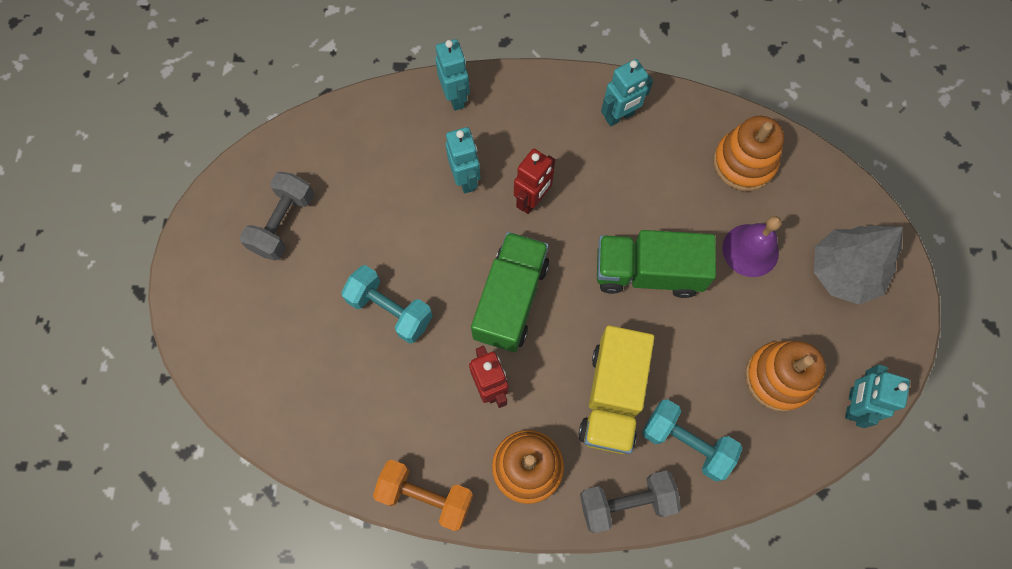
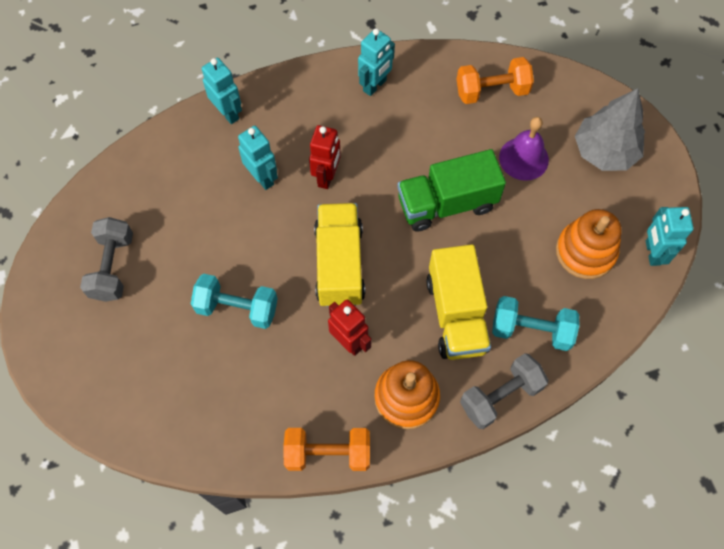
camera: 20 degrees left, 5 degrees down
(510, 300) = (339, 264): green truck -> yellow truck
(744, 163) = (491, 91): orange stacking toy -> orange dumbbell

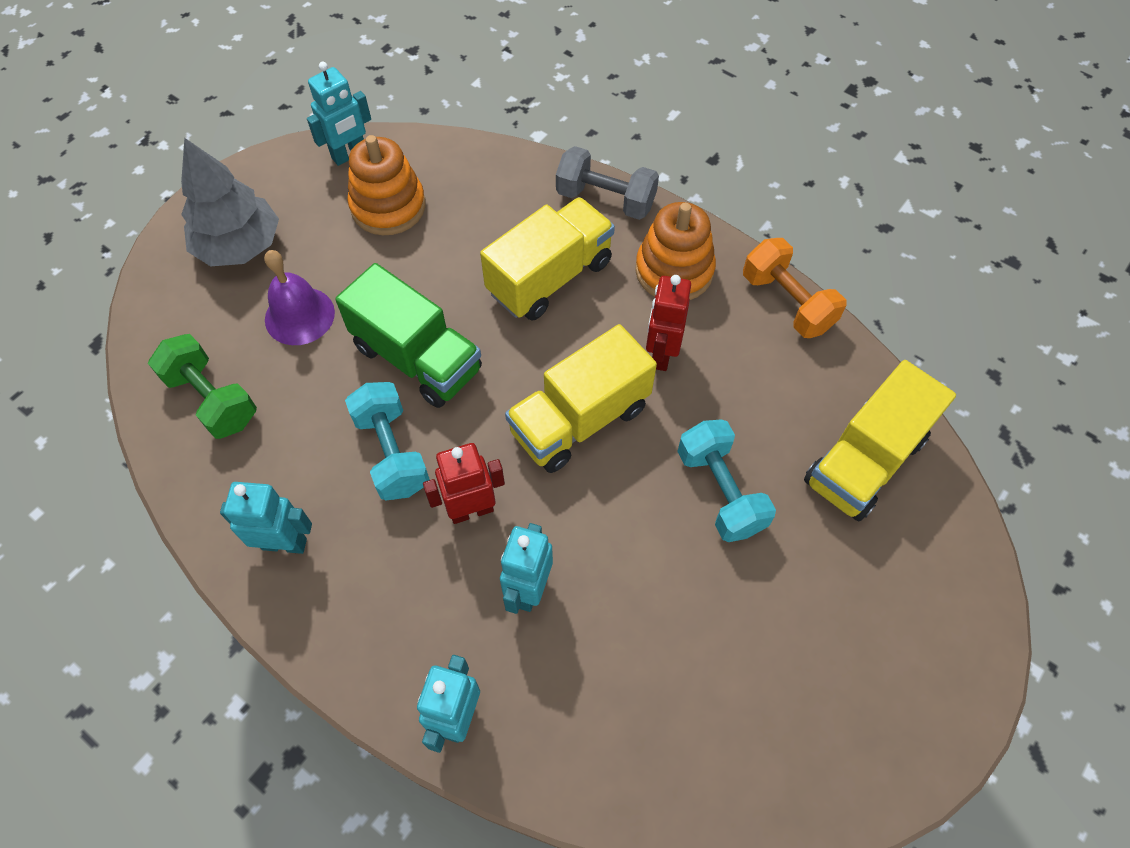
camera: 125 degrees left, 5 degrees down
(112, 267) = (797, 685): grey dumbbell -> none
(189, 405) = (864, 461): none -> yellow truck
(491, 91) = (212, 399): orange dumbbell -> green dumbbell
(531, 330) = (515, 209): turquoise dumbbell -> turquoise dumbbell (392, 453)

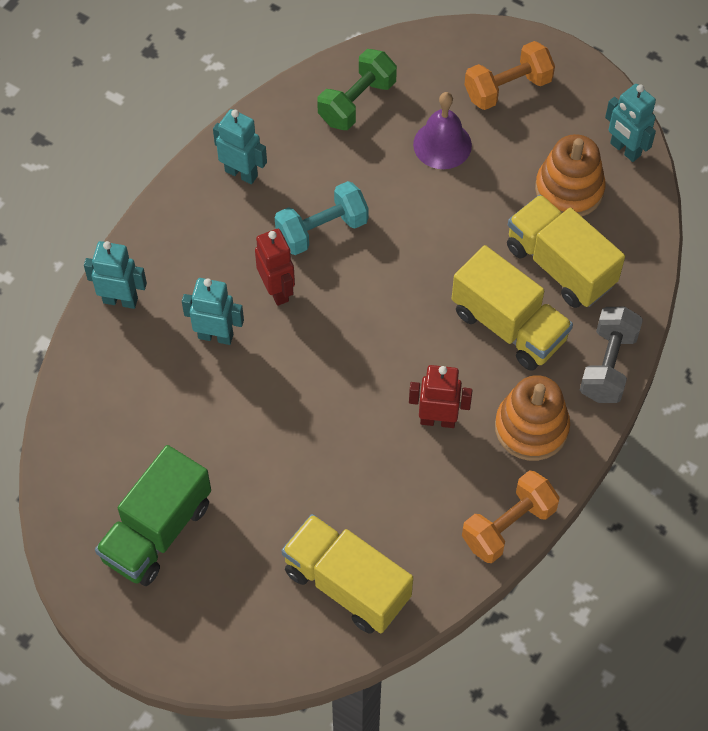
camera: 85 degrees right, 0 degrees up
(239, 246) = (507, 88): grey tree -> orange dumbbell
(284, 543) = (241, 173): turquoise robot -> turquoise robot turned 60 degrees counterclockwise
(417, 358) = (411, 235): green truck -> green truck (157, 531)
(579, 420) = (365, 360): yellow truck -> yellow truck (560, 266)
(720, 491) = (308, 469): turquoise dumbbell -> none

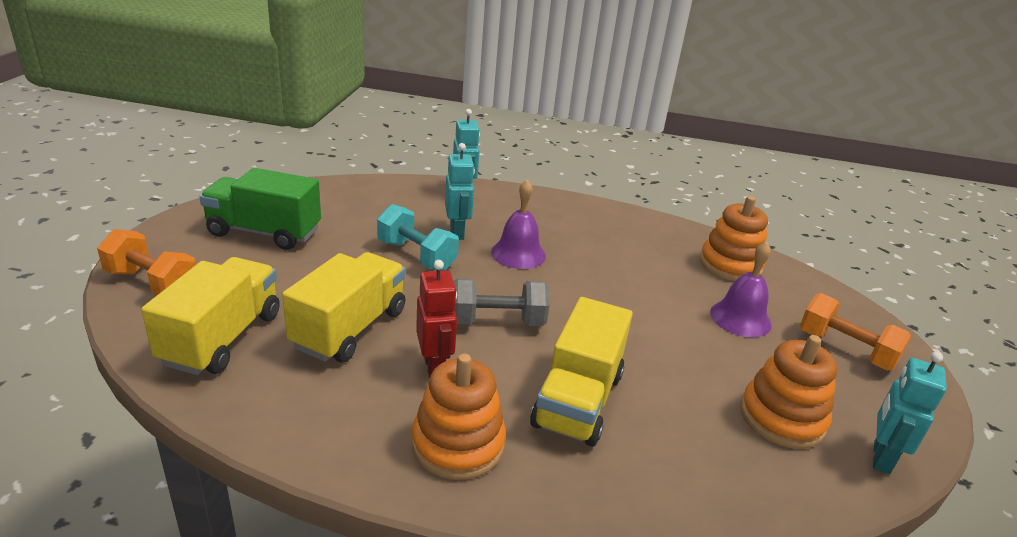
camera: 65 degrees right, 30 degrees down
(241, 173) = (611, 223): turquoise robot -> none
(277, 290) = (518, 253): red robot -> purple bell
(322, 230) = (593, 266): turquoise dumbbell -> turquoise dumbbell (416, 255)
(357, 102) = (730, 265): green dumbbell -> orange stacking toy
(508, 526) = (317, 448): orange dumbbell -> orange dumbbell (152, 284)
(560, 266) = (682, 428): yellow truck -> yellow truck (349, 328)
(608, 365) = (581, 502): grey dumbbell -> grey dumbbell (497, 321)

